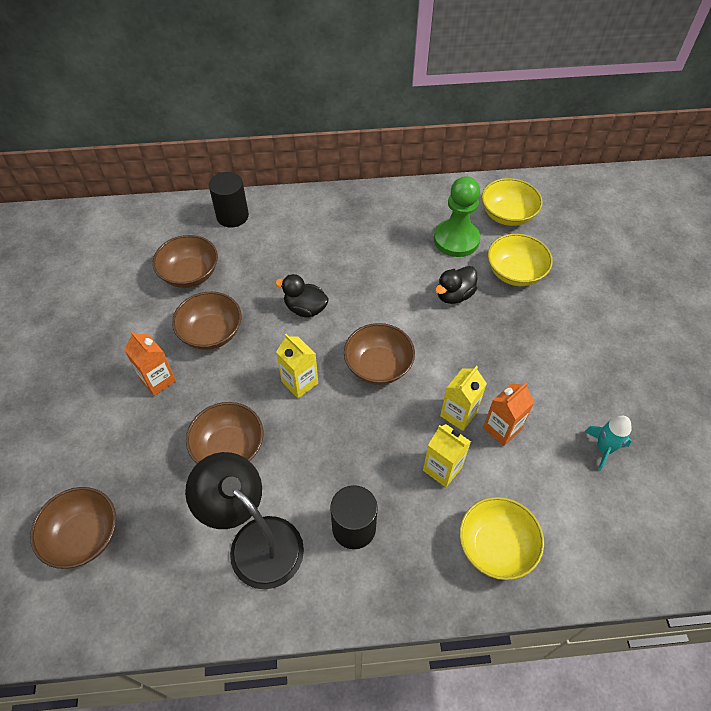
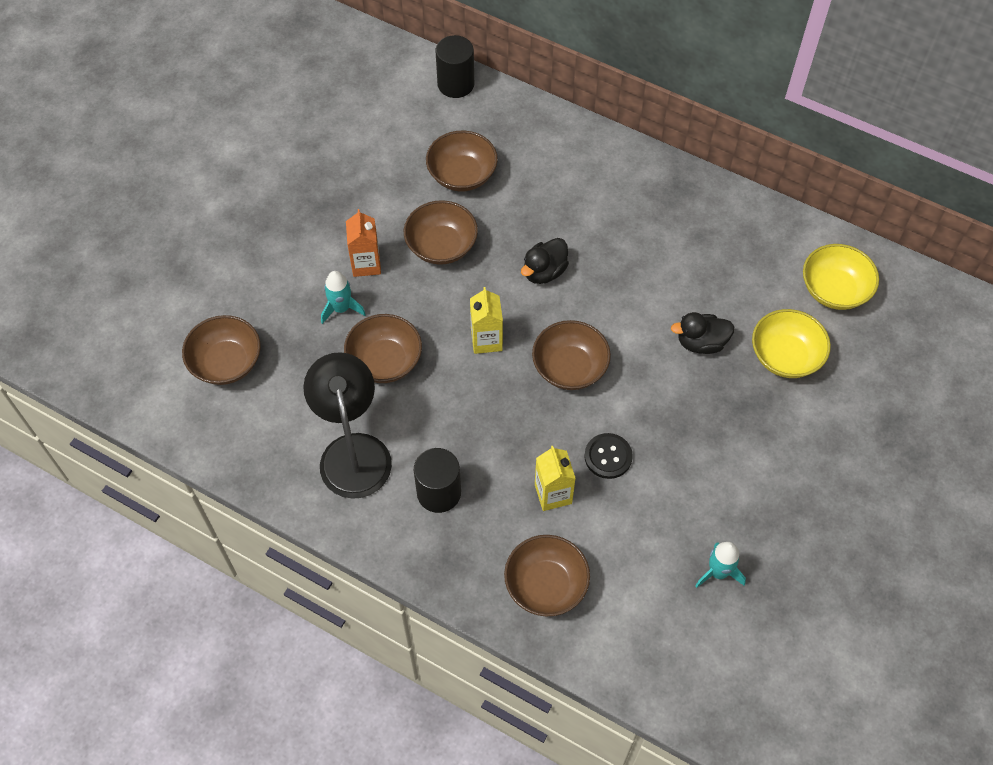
camera: 35 degrees right, 5 degrees up
(161, 427) = (341, 308): none -> turquoise rocket
(232, 216) = (545, 134): black cylinder -> black cylinder (455, 84)
(305, 308) = (544, 272): black duck -> black duck turned 105 degrees counterclockwise
(456, 239) = (753, 286): green pawn -> none
(458, 414) = (608, 456): yellow carton -> black button
(496, 546) = (546, 585): yellow bowl -> brown bowl
(502, 428) = (637, 494): orange carton -> none

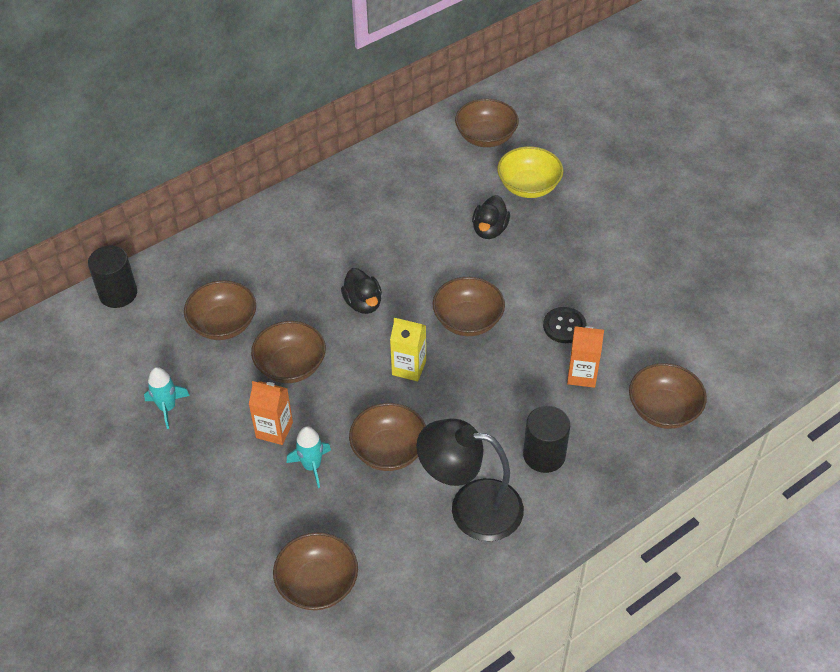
camera: 65 degrees left, 10 degrees down
(553, 494) = (582, 375): yellow carton -> orange carton
(718, 572) = (695, 296): turquoise rocket -> turquoise rocket (167, 408)
(834, 290) = (486, 137): yellow bowl -> brown bowl

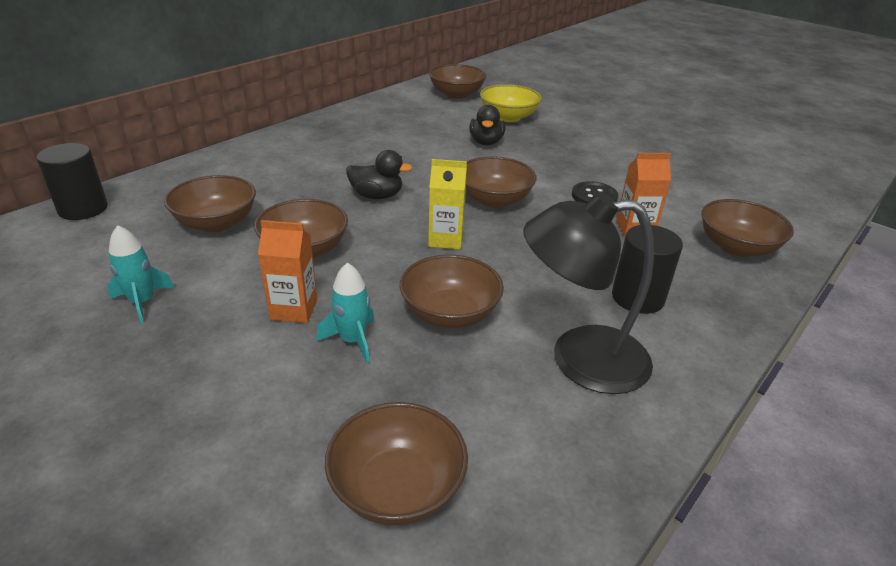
camera: 15 degrees left, 15 degrees down
(363, 303) = (377, 196): black duck -> black duck turned 45 degrees counterclockwise

